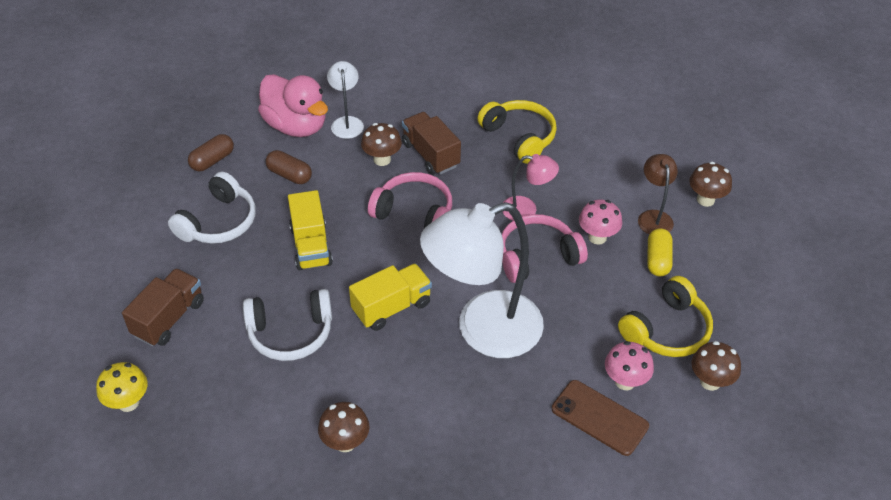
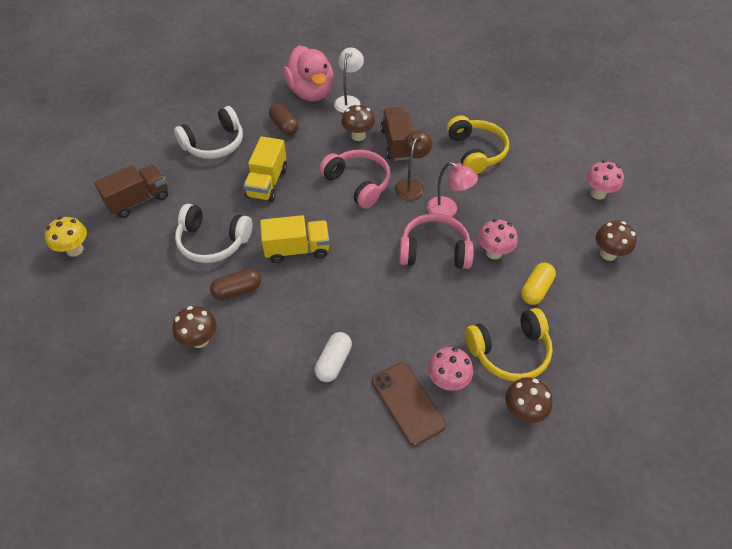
camera: 25 degrees right, 5 degrees up
(212, 160) = (238, 99): brown capsule -> brown capsule (237, 290)
(483, 330) = (355, 293): white lamp -> none
(503, 408) = (334, 362): none -> white capsule
(653, 217) = (552, 252): brown lamp -> brown lamp (411, 185)
(664, 141) = (598, 193): none -> pink mushroom

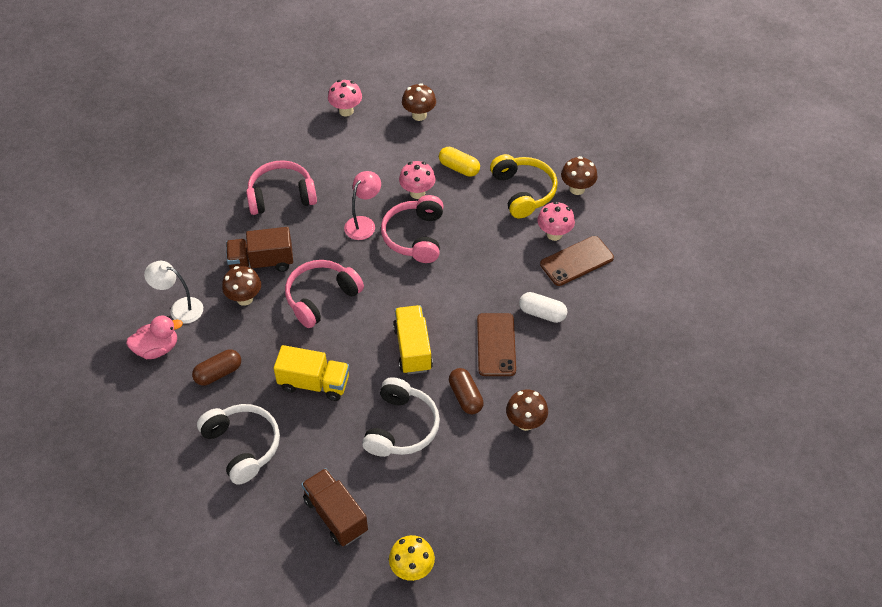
camera: 90 degrees left, 0 degrees up
(296, 317) = (496, 345): none -> brown phone
(311, 92) = (157, 348): pink duck -> pink duck, size x0.61
(411, 185) = (326, 251): brown lamp -> none
(475, 152) = (281, 196): yellow headphones -> pink headphones

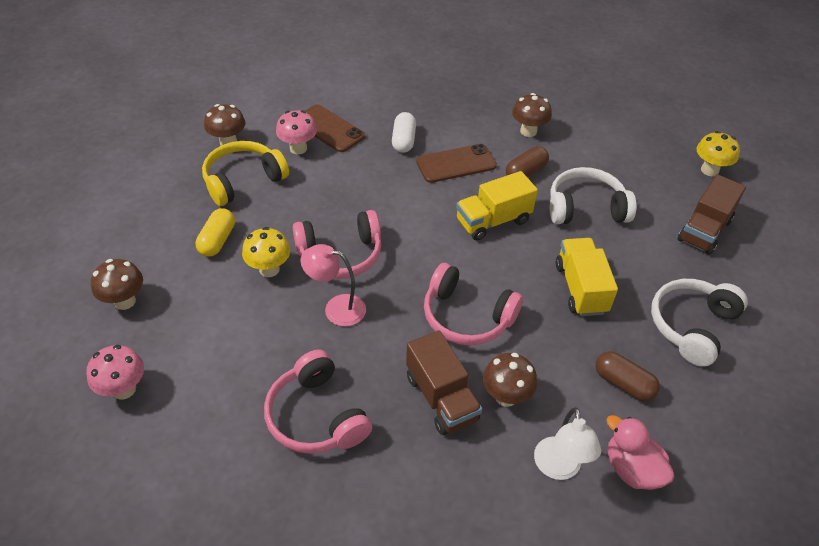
camera: 110 degrees left, 5 degrees down
(417, 193) = (269, 269): pink mushroom -> yellow mushroom

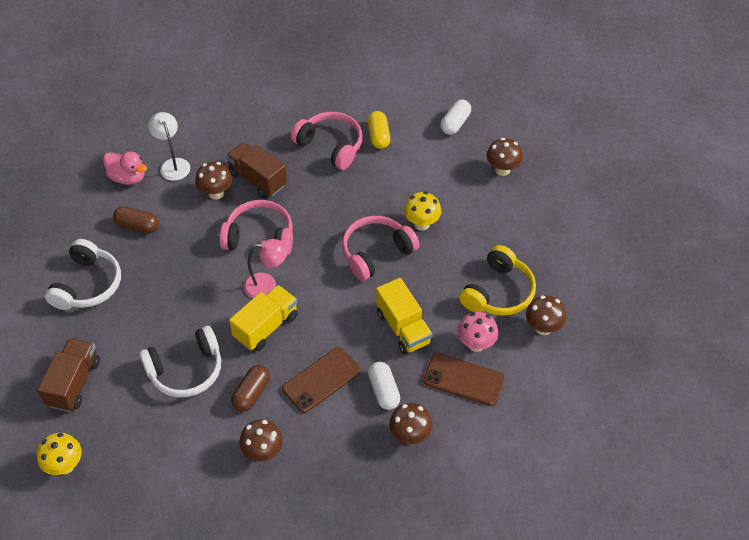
camera: 160 degrees right, 5 degrees up
(124, 389) = (455, 123): pink mushroom -> white capsule
(217, 240) = (476, 232): yellow capsule -> yellow capsule (378, 136)
(336, 308) = (356, 212): pink lamp -> pink lamp (267, 285)
(399, 108) = (410, 435): none -> brown mushroom
(580, 288) = (178, 288): yellow truck -> yellow truck (403, 328)

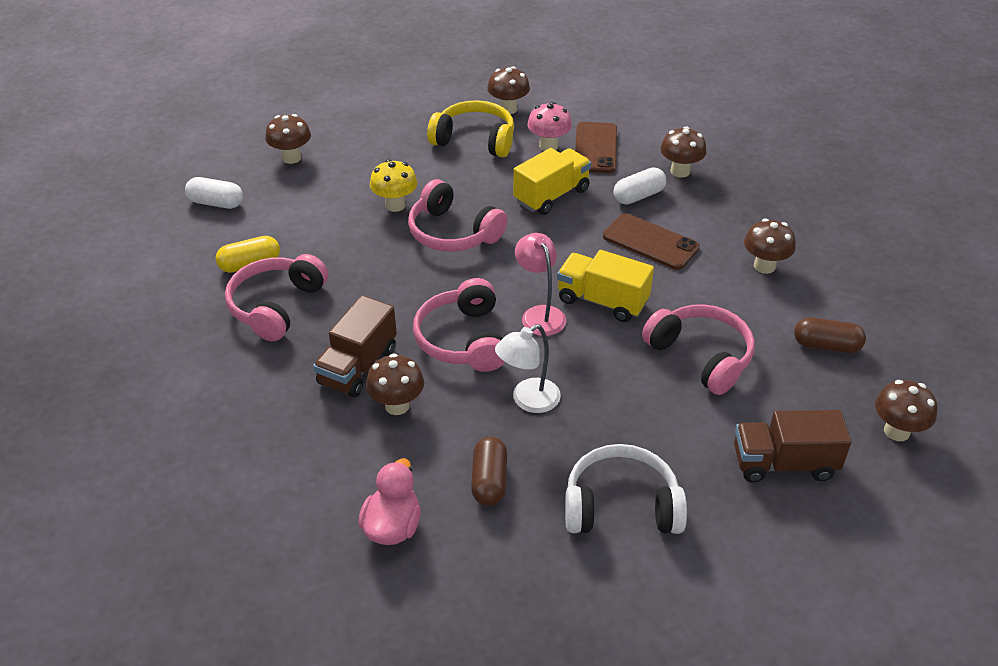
camera: 105 degrees left, 10 degrees down
(65, 465) = (896, 431): yellow mushroom -> brown mushroom
(173, 164) = (350, 474): white lamp -> white lamp (528, 401)
(186, 370) = (700, 356): white headphones -> pink headphones
(251, 393) = (699, 292): brown capsule -> brown capsule (826, 345)

